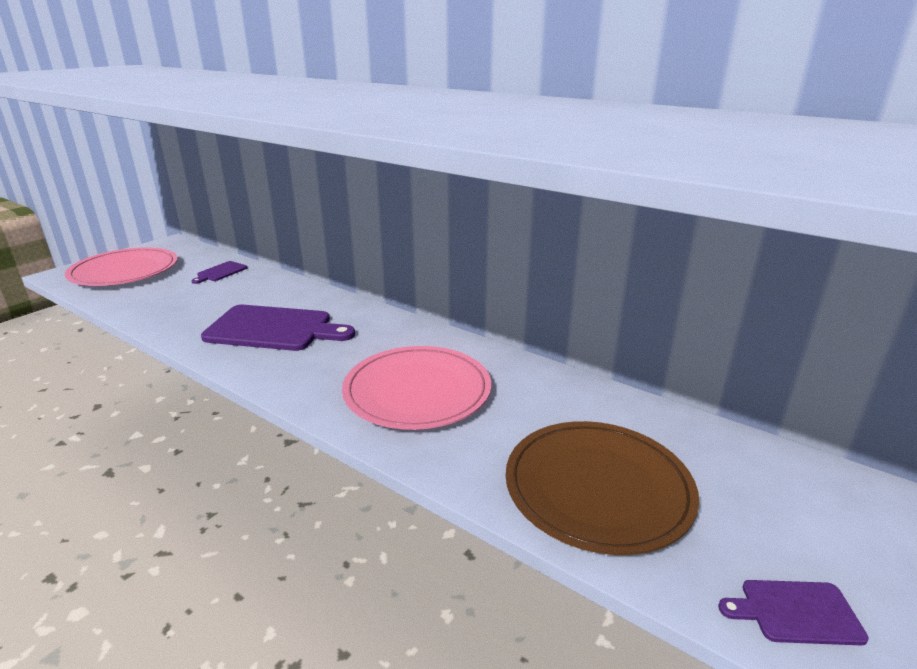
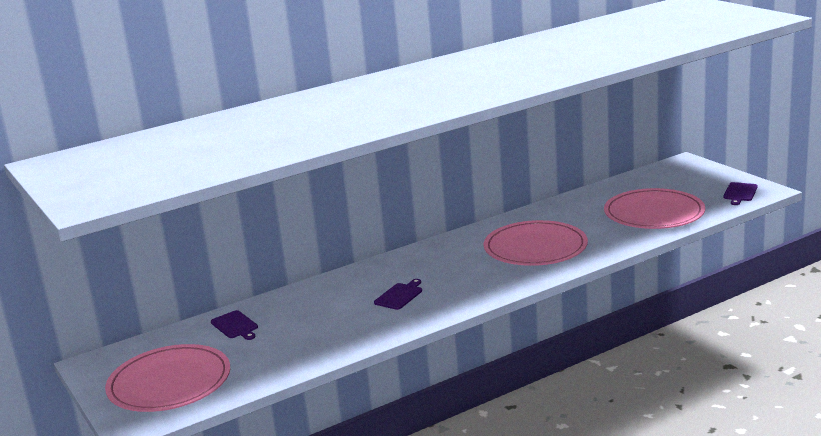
camera: 65 degrees left, 5 degrees down
(274, 329) = (399, 295): purple cutting board -> purple cutting board, size x0.47
(598, 488) = (654, 213): brown plate -> pink plate

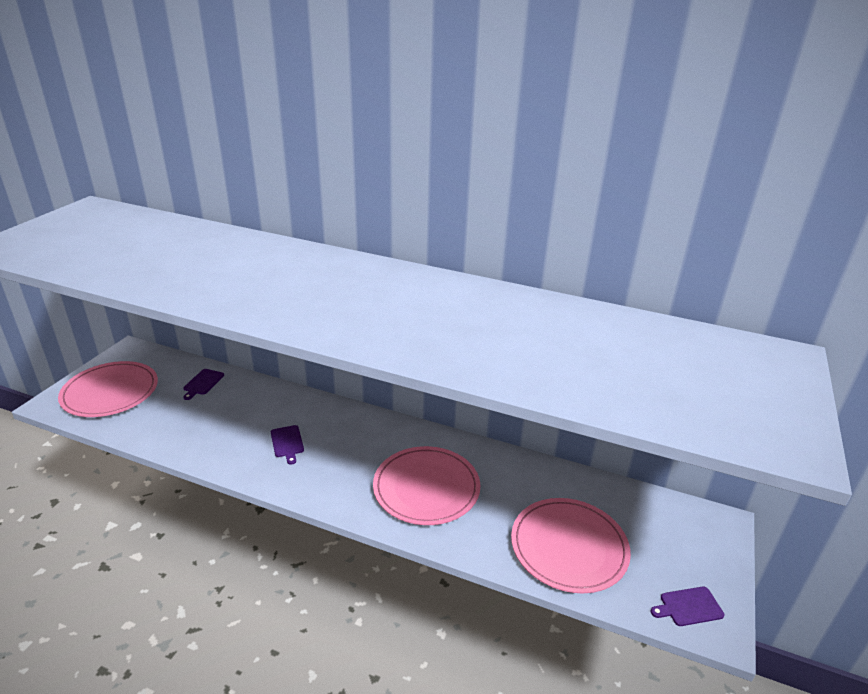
camera: 50 degrees right, 10 degrees up
(399, 295) = (287, 443): purple cutting board -> purple cutting board turned 75 degrees clockwise

